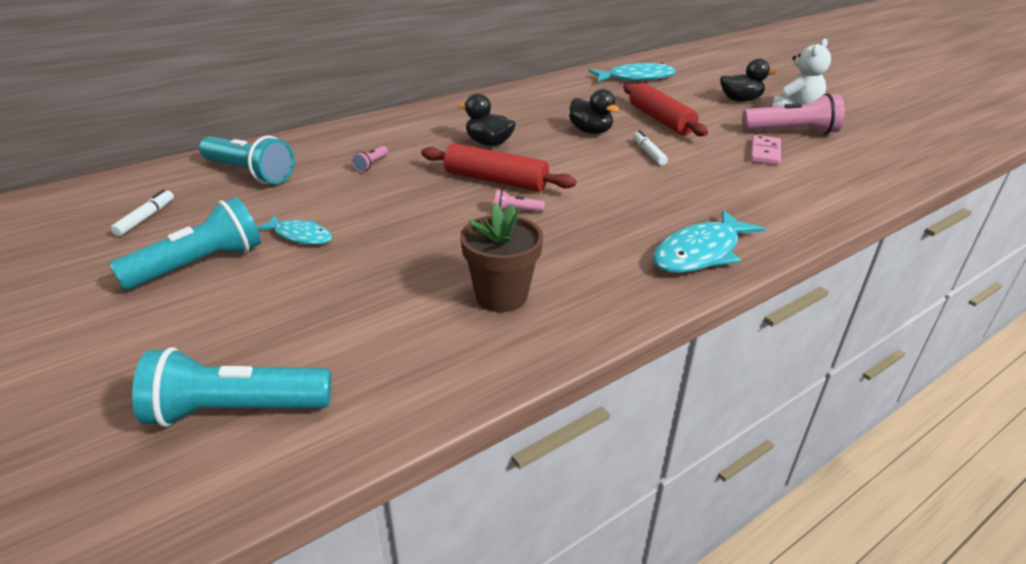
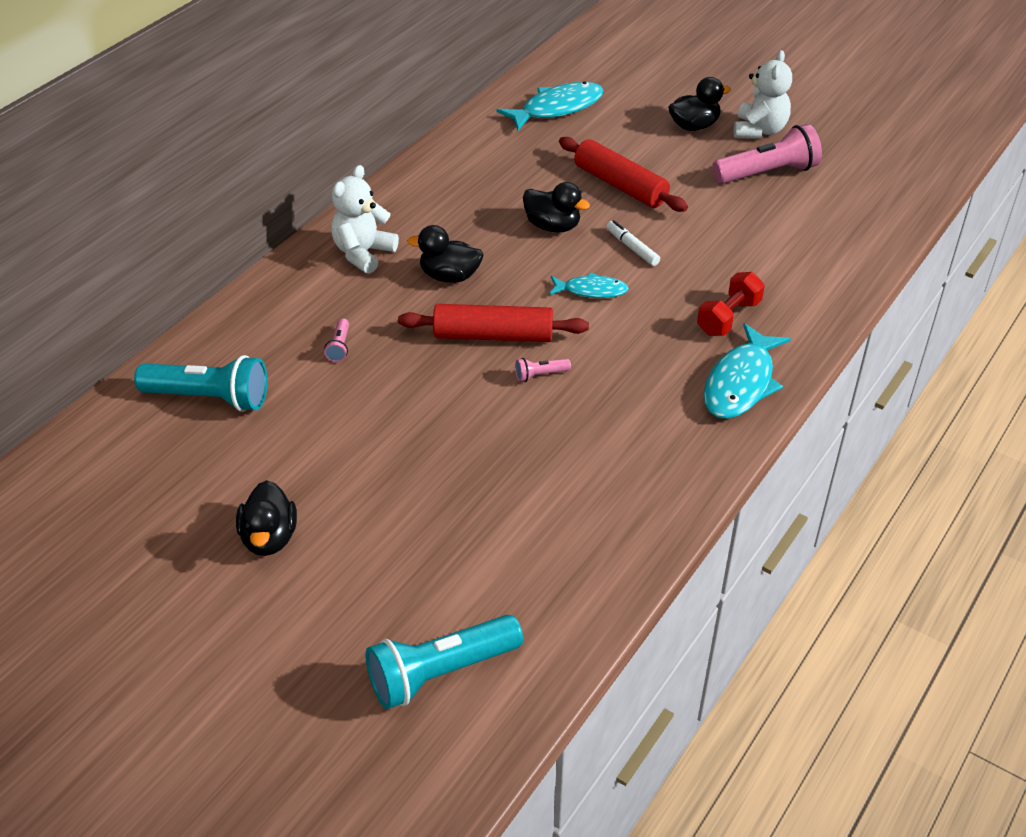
camera: 20 degrees left, 10 degrees up
(145, 218) = (151, 496): white marker -> none
(199, 264) = (269, 538): turquoise flashlight -> black duck
(300, 236) = (342, 472): turquoise fish -> turquoise fish (591, 290)
(435, 122) = (363, 253): none -> white teddy bear
(501, 296) = (588, 488): brown flower pot -> none
(711, 207) = (728, 317): none -> red dumbbell
(765, 153) = (751, 216): pink domino -> none

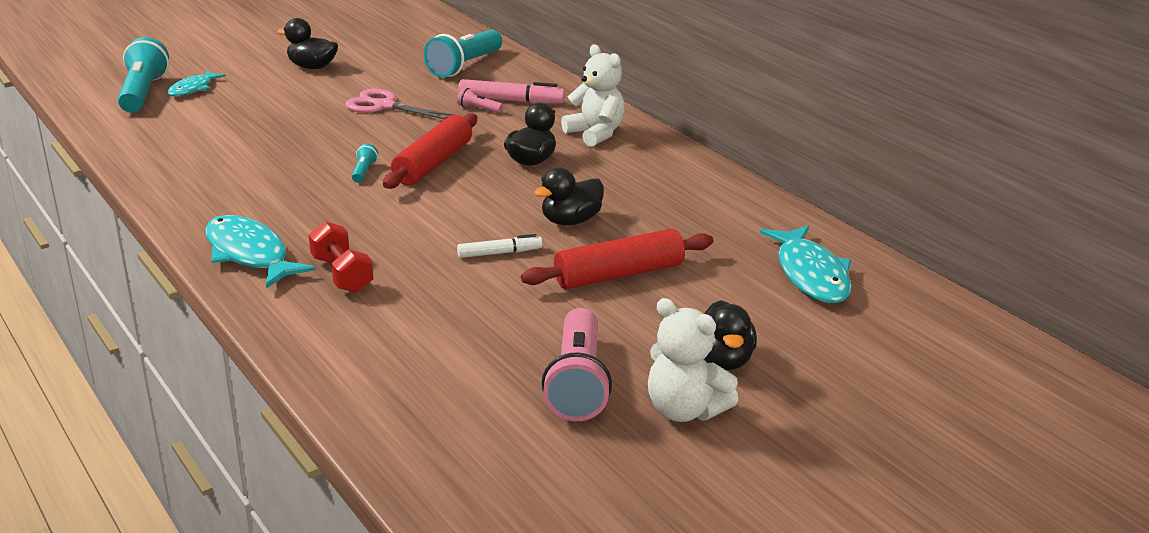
camera: 110 degrees right, 15 degrees down
(304, 331) = (510, 100): none -> pink marker
(367, 421) = (384, 106): none -> pink scissors
(540, 375) = (363, 172): pink flashlight -> turquoise flashlight
(591, 290) = (451, 217): turquoise fish -> turquoise fish (193, 89)

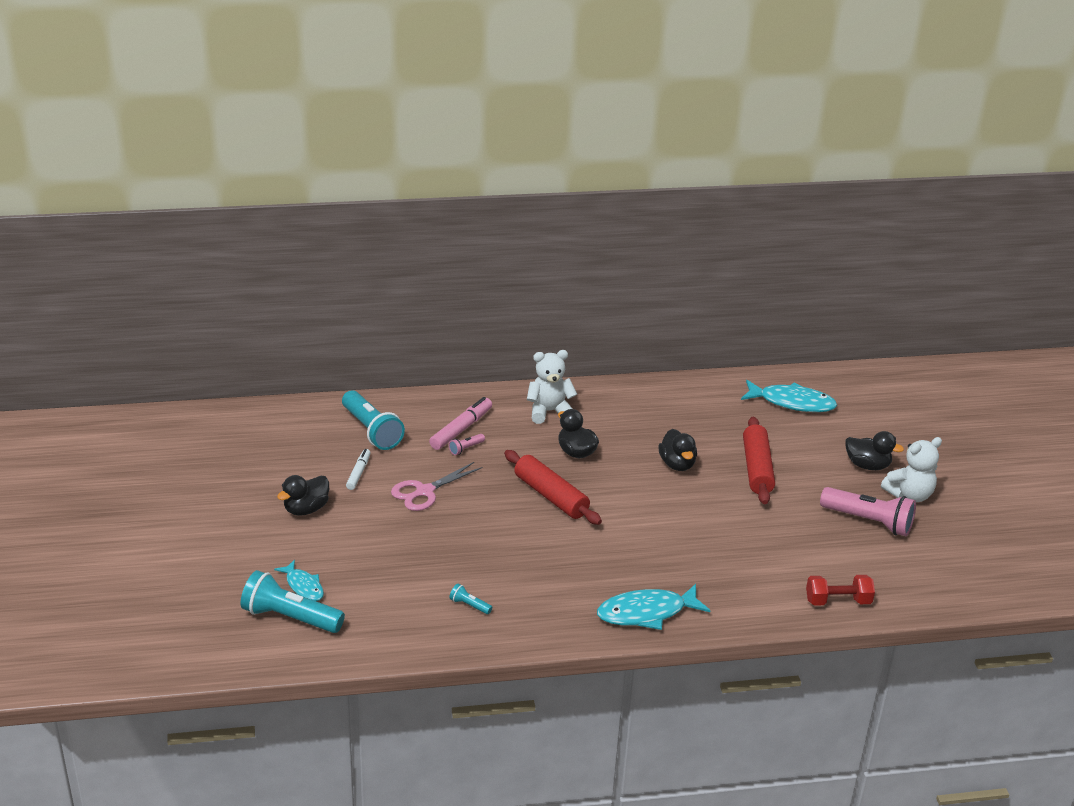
camera: 65 degrees left, 5 degrees up
(342, 274) = (698, 577): red dumbbell -> red dumbbell (838, 601)
(363, 172) = (543, 531): turquoise flashlight -> turquoise flashlight (469, 605)
(499, 253) = (705, 505): white marker -> white marker (358, 473)

